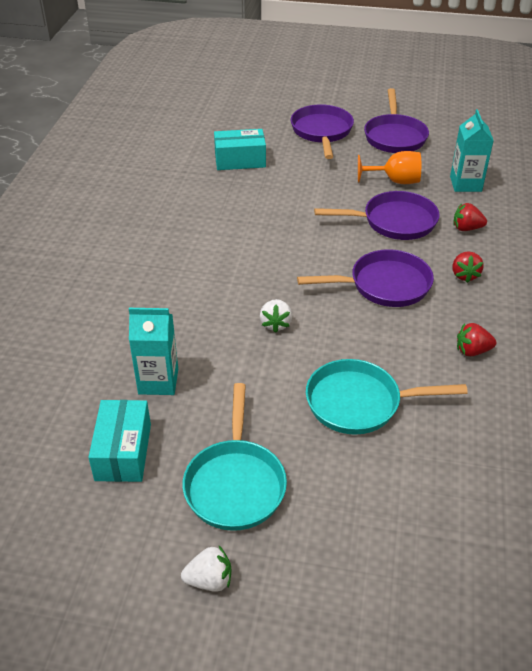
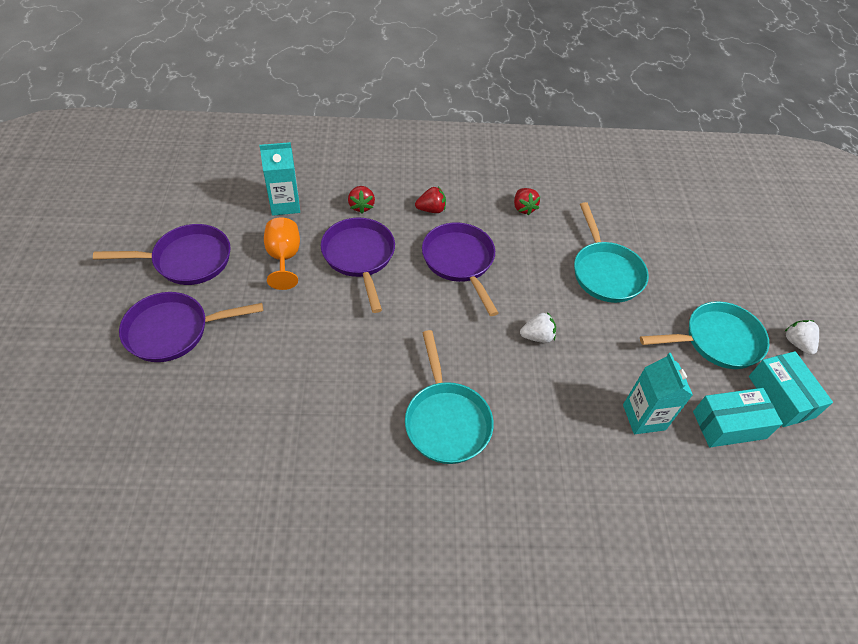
camera: 105 degrees left, 10 degrees up
(201, 252) = (446, 420): none -> turquoise pan
(240, 160) = (246, 413): turquoise box -> turquoise box (781, 396)

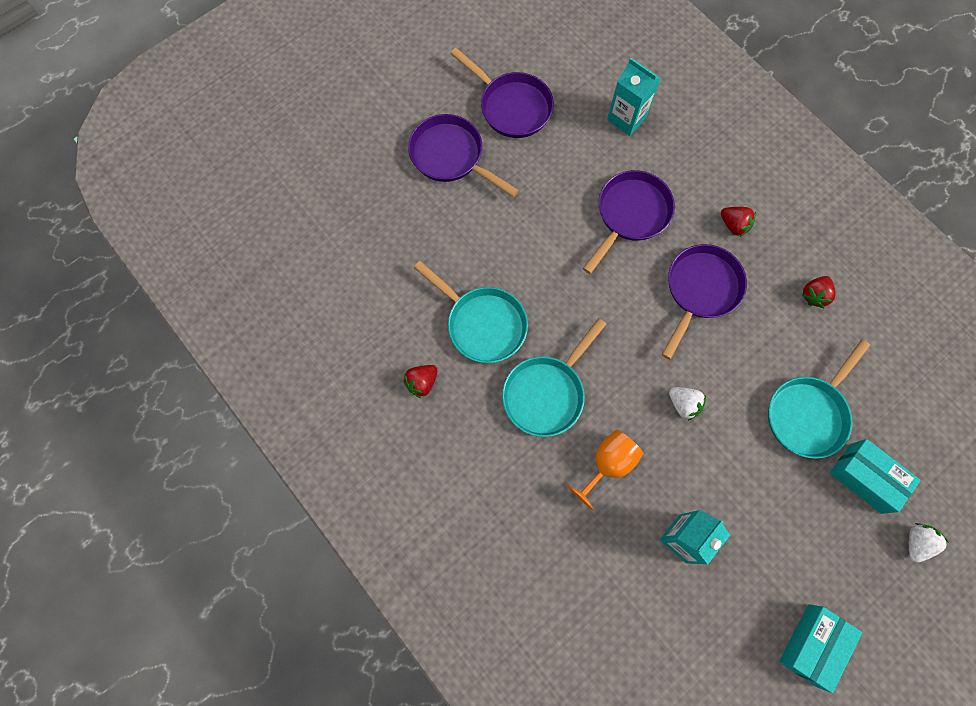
camera: 55 degrees right, 20 degrees up
(284, 258) = (576, 165): orange goblet -> orange goblet (608, 464)
(361, 206) = (682, 172): red strawberry -> red strawberry (422, 382)
(716, 341) = (822, 555): turquoise pan -> turquoise pan (482, 323)
(729, 425) = (739, 613): turquoise box -> turquoise box (865, 478)
(797, 343) = (891, 631): white strawberry -> white strawberry (916, 542)

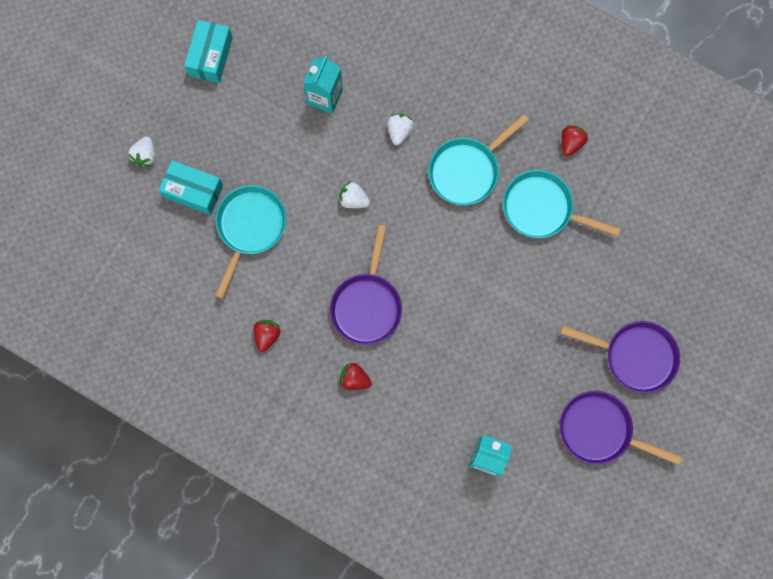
camera: 160 degrees right, 5 degrees up
(546, 393) = (467, 170): turquoise pan -> turquoise pan turned 150 degrees counterclockwise
(608, 464) = (399, 131): orange goblet -> white strawberry
(630, 215) = (450, 355): purple pan -> none

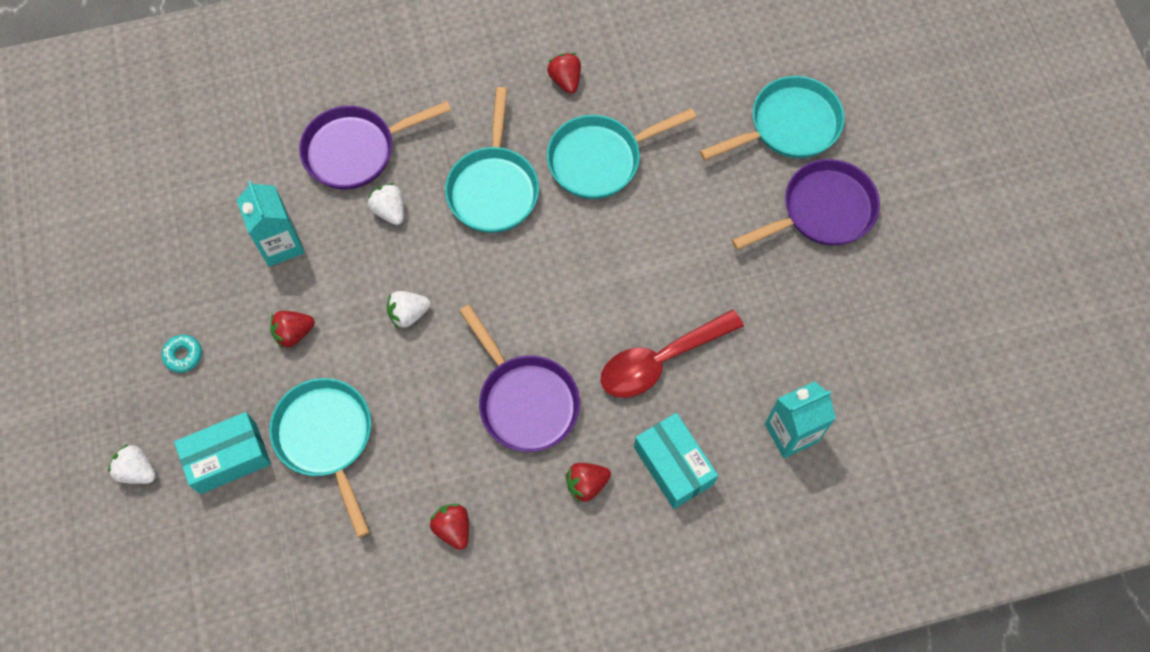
camera: 45 degrees left, 10 degrees down
(145, 155) = (137, 470): white strawberry -> white strawberry turned 150 degrees clockwise
(210, 56) = (117, 310): turquoise box -> turquoise box (673, 466)
(221, 114) = (183, 355): none -> turquoise donut
(286, 154) = (293, 333): none -> red strawberry
(458, 352) = (660, 361): none -> red spoon
(600, 430) = (864, 306): purple pan -> purple pan (356, 150)
(669, 289) = (788, 126): none -> turquoise pan

